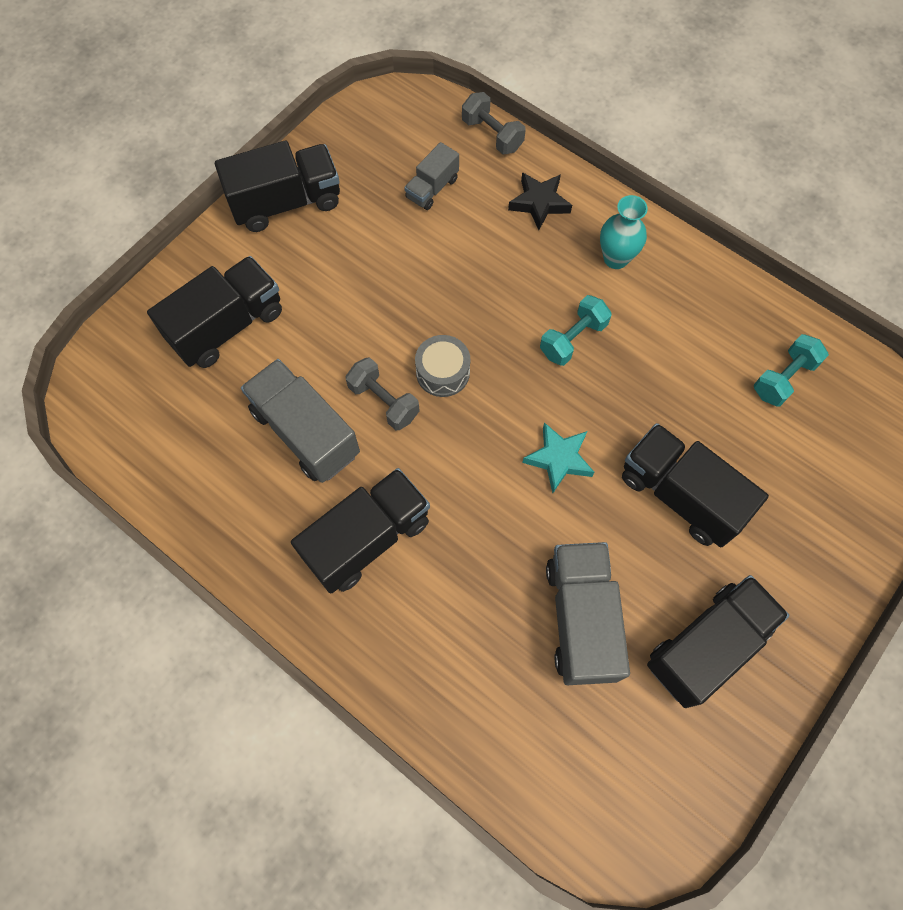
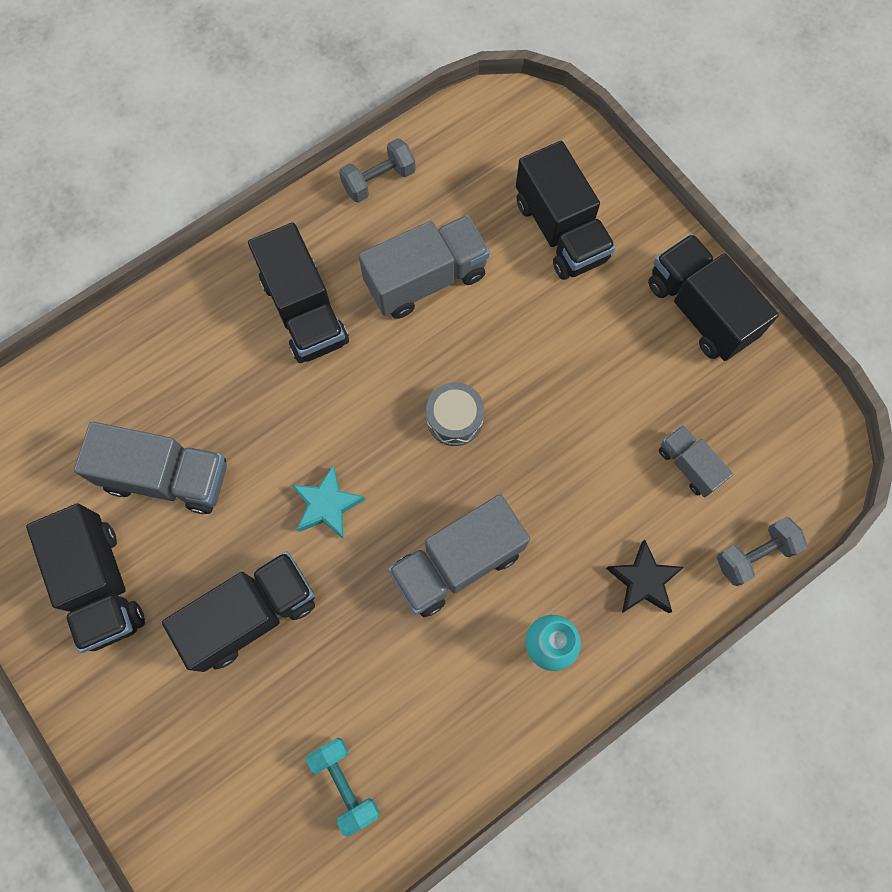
camera: 105 degrees right, 5 degrees up
(286, 203) = (700, 310): black truck -> black truck turned 150 degrees clockwise
(384, 401) = (438, 355): grey dumbbell -> grey dumbbell (379, 180)
(572, 339) = (457, 562): turquoise dumbbell -> grey truck

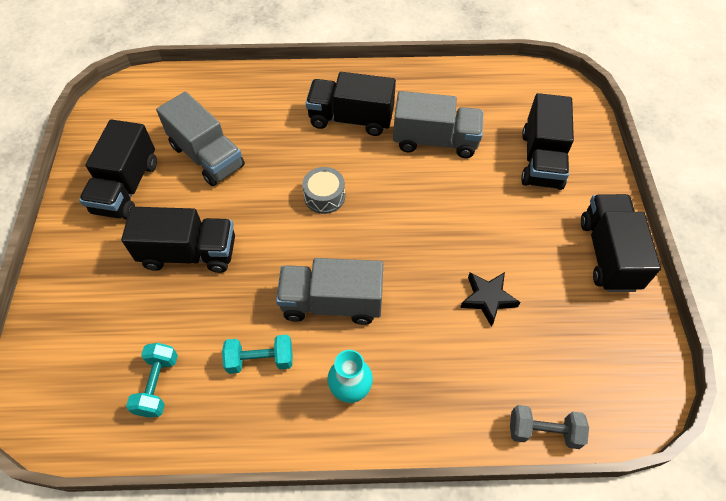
camera: 35 degrees right, 15 degrees down
(304, 311) = (351, 119): black truck -> black truck turned 90 degrees clockwise
(327, 505) = (280, 223): turquoise star -> none
(379, 180) = (446, 79): grey dumbbell -> none
(431, 679) = (260, 360): none -> turquoise dumbbell
(454, 419) = (394, 222): grey drum -> grey drum (324, 196)
(643, 581) = (447, 394): black star -> black star (488, 299)
(689, 465) = (533, 342): grey truck -> none

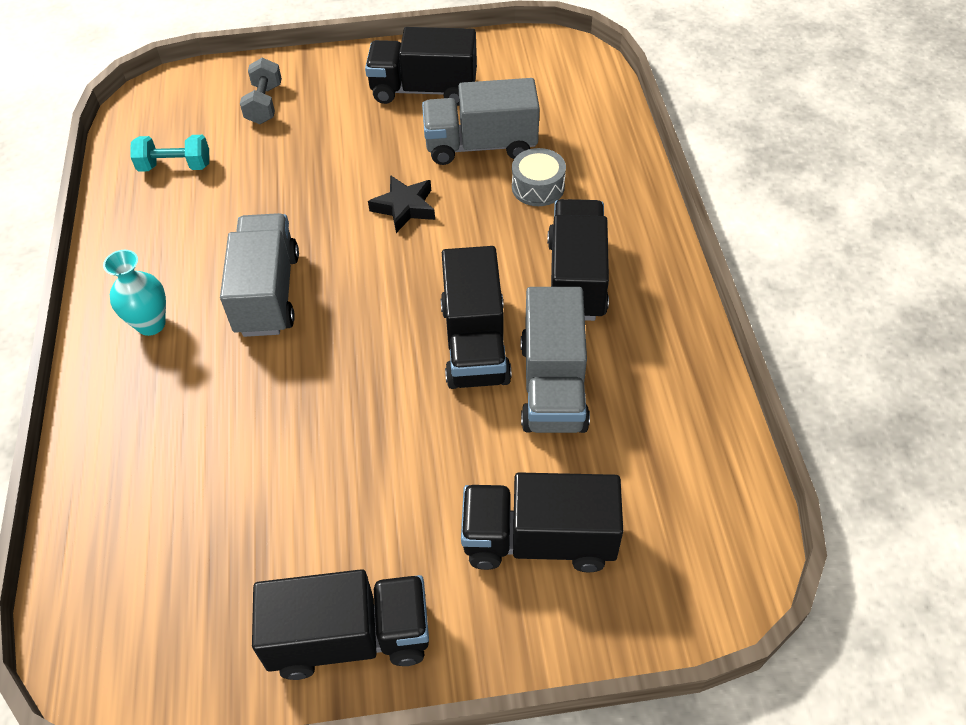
camera: 85 degrees right, 5 degrees down
(189, 253) = (335, 158): black truck -> black truck (475, 343)
(207, 156) = (481, 145): grey truck -> grey truck turned 45 degrees clockwise
(260, 360) = (196, 240): turquoise dumbbell -> none
(324, 196) = (429, 266): grey drum -> grey drum (538, 187)
(488, 299) = (269, 463): black star -> black star (404, 207)
(543, 431) = (72, 530): grey dumbbell -> grey dumbbell (264, 104)

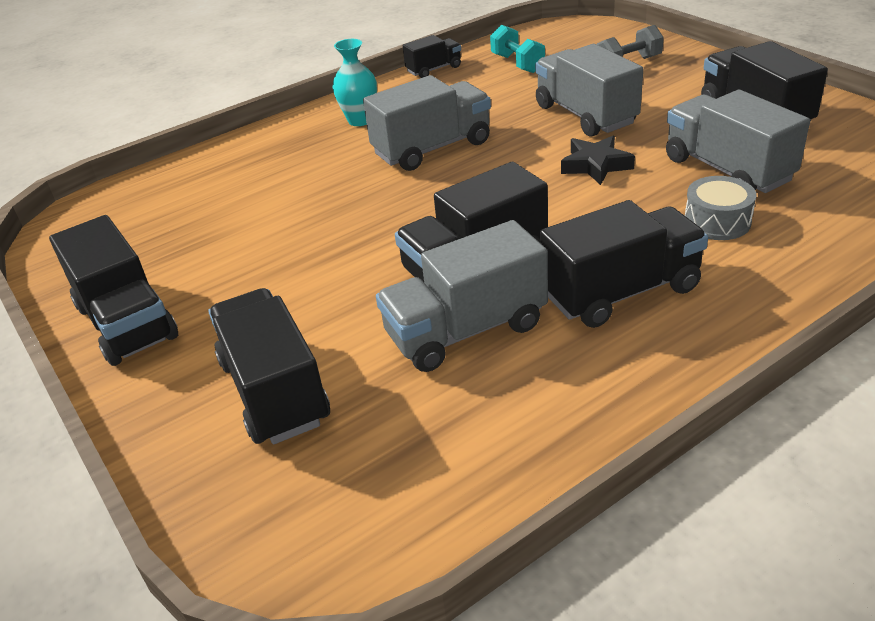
camera: 65 degrees right, 15 degrees down
(110, 226) = (434, 69): none -> black truck
(321, 173) = (585, 115): none -> grey truck

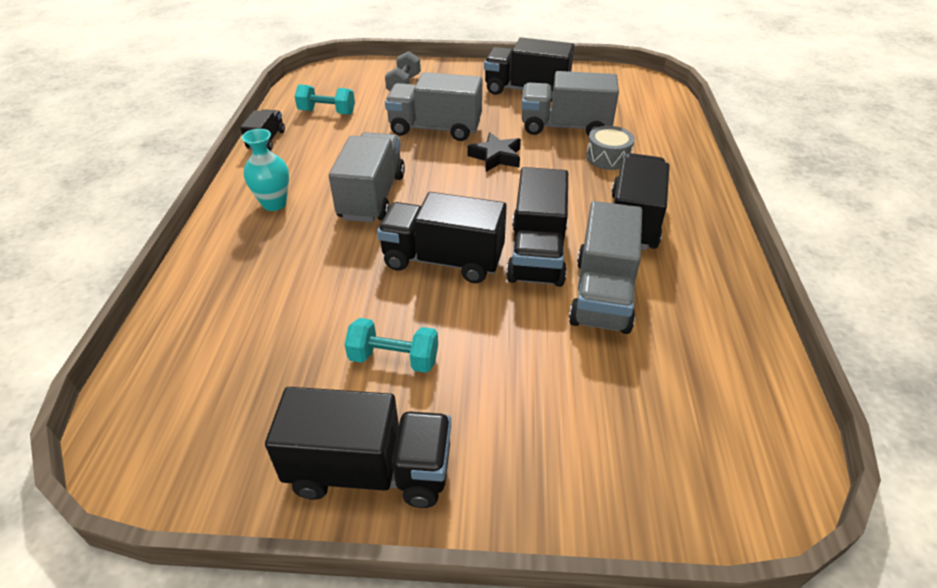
camera: 55 degrees left, 5 degrees up
(248, 269) = (394, 359): none -> turquoise dumbbell
(274, 391) = (571, 417): black truck -> black truck (443, 260)

